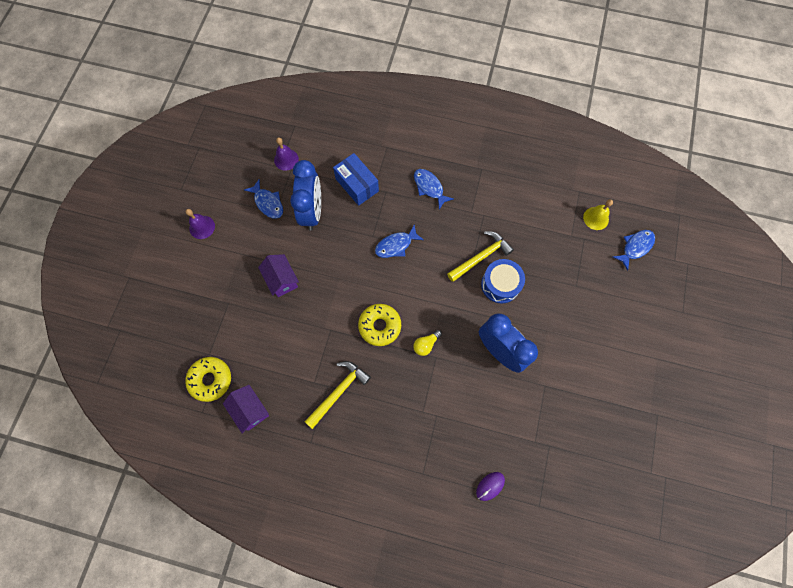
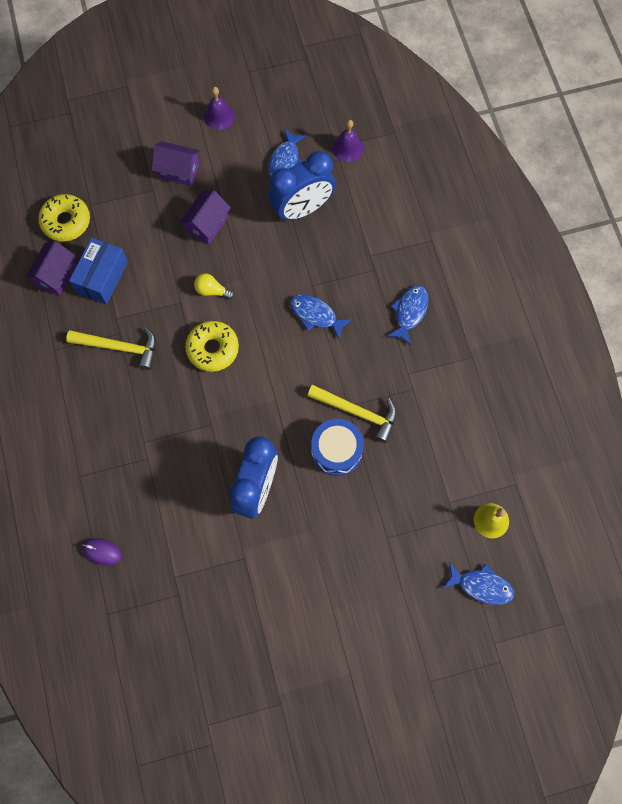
camera: 60 degrees right, 0 degrees up
(225, 277) = (178, 171): none -> purple house
(357, 185) = (363, 235): blue box -> blue box (102, 277)
(426, 344) = (219, 407): yellow light bulb -> yellow light bulb (212, 291)

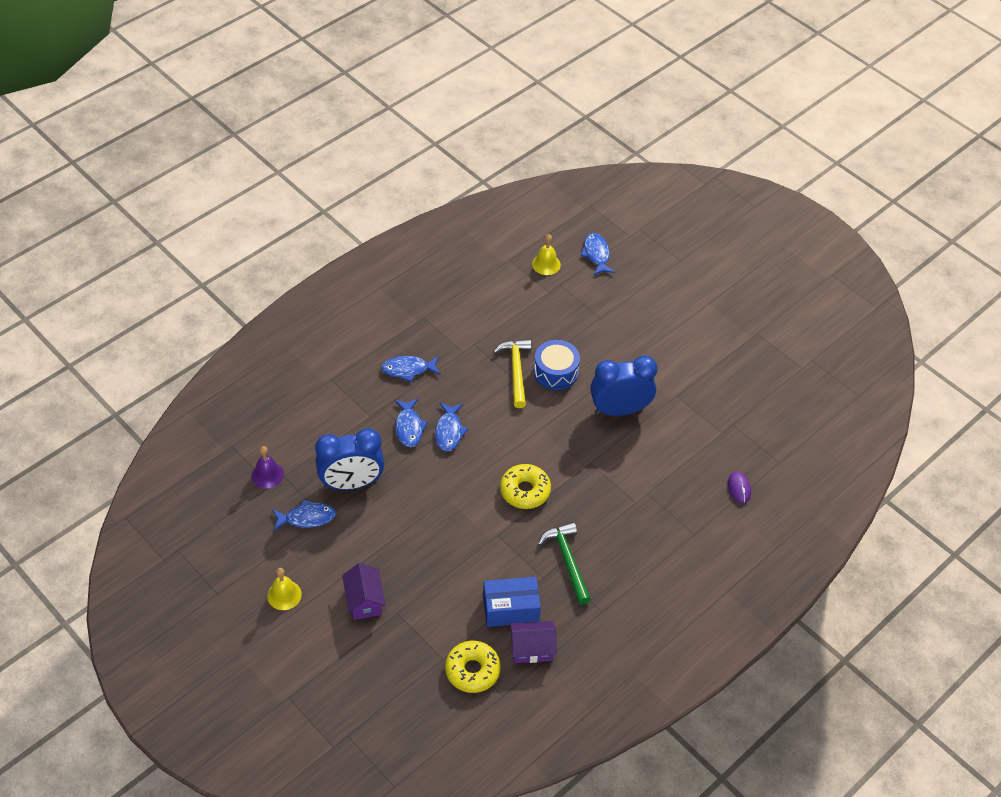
camera: 120 degrees left, 20 degrees down
(120, 347) = (567, 561): yellow hammer -> green hammer
(207, 224) = (408, 550): purple house -> none
(212, 291) = (472, 516): yellow light bulb -> none
(219, 116) = (284, 595): purple bell -> yellow bell
(302, 209) = (351, 483): blue clock -> blue clock turned 135 degrees clockwise
(339, 282) = (409, 427): none -> blue fish

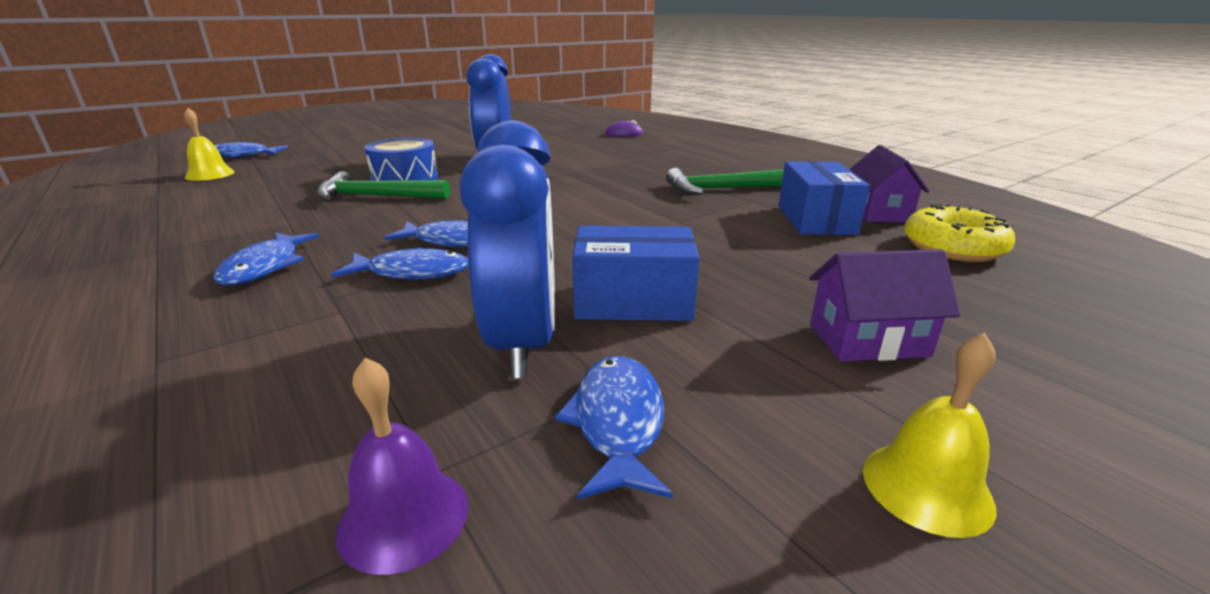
camera: 80 degrees left, 25 degrees down
(389, 517) = (633, 301): none -> blue box
(516, 371) = (376, 196): yellow hammer -> green hammer
(525, 491) = (600, 202): yellow donut -> none

